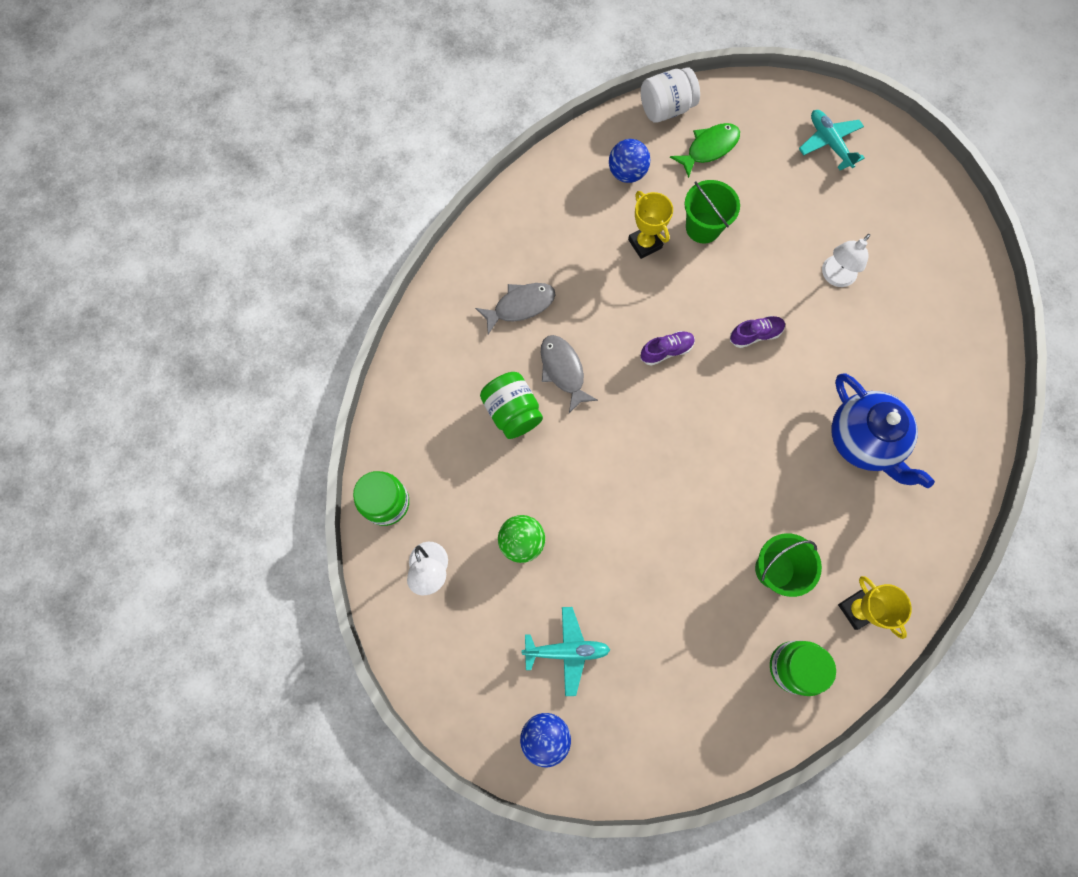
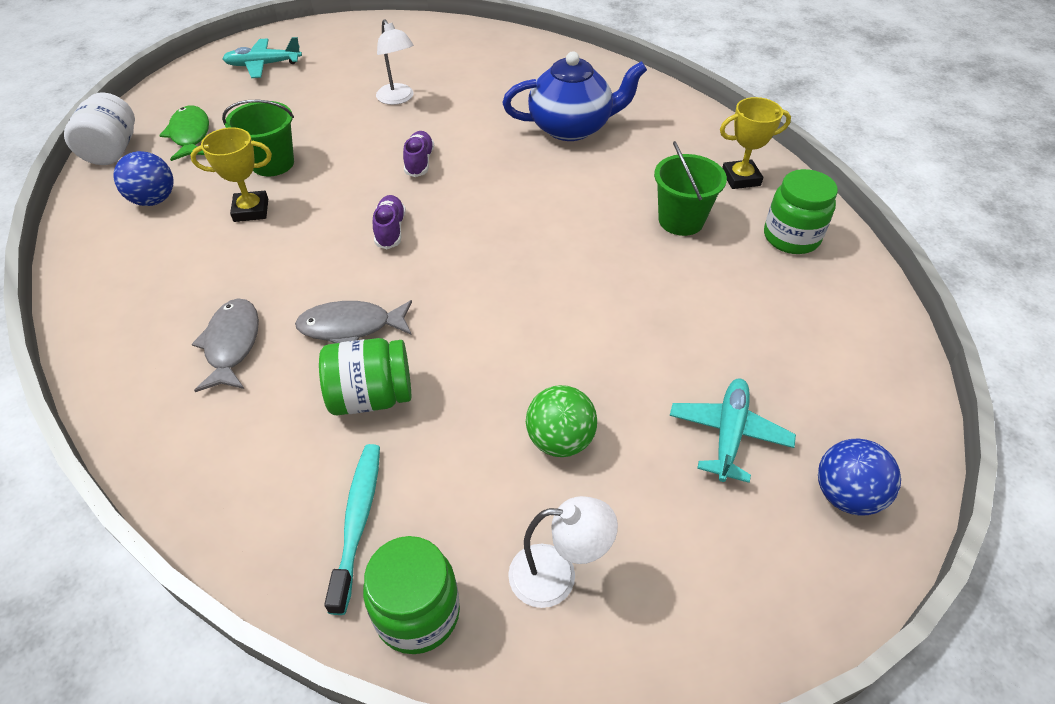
camera: 70 degrees left, 25 degrees down
(427, 446) = (358, 521): none -> turquoise toothbrush

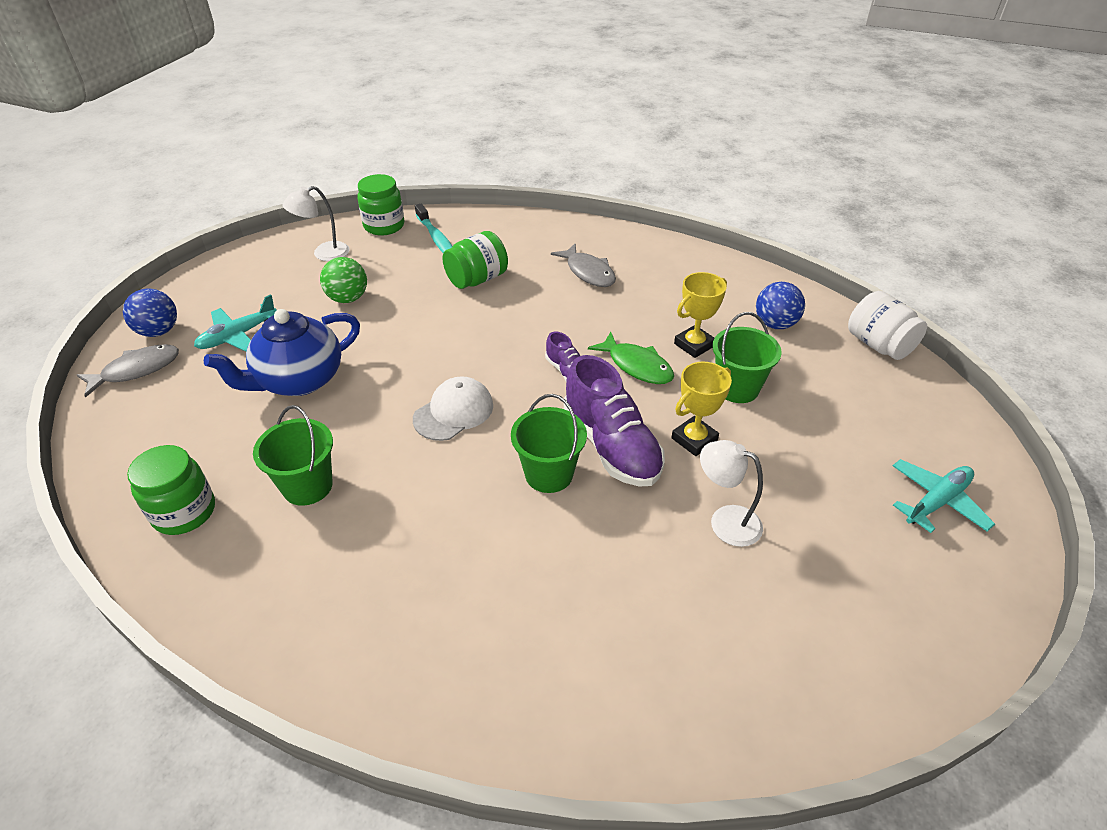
camera: 150 degrees right, 5 degrees down
(190, 135) = (848, 384): green fish -> green fish (636, 366)
(351, 327) = (526, 305): grey fish -> grey fish (136, 370)
(419, 162) = (611, 445): purple shoe -> purple shoe, size x1.96
(484, 161) = (549, 474): none -> green bucket
(523, 234) = (453, 412): none -> white cap
(571, 127) = (486, 569): blue teapot -> blue teapot (299, 380)
(728, 434) = (238, 336): turquoise plane -> turquoise plane turned 60 degrees clockwise
(740, 178) = (246, 575): yellow trophy -> yellow trophy (694, 439)

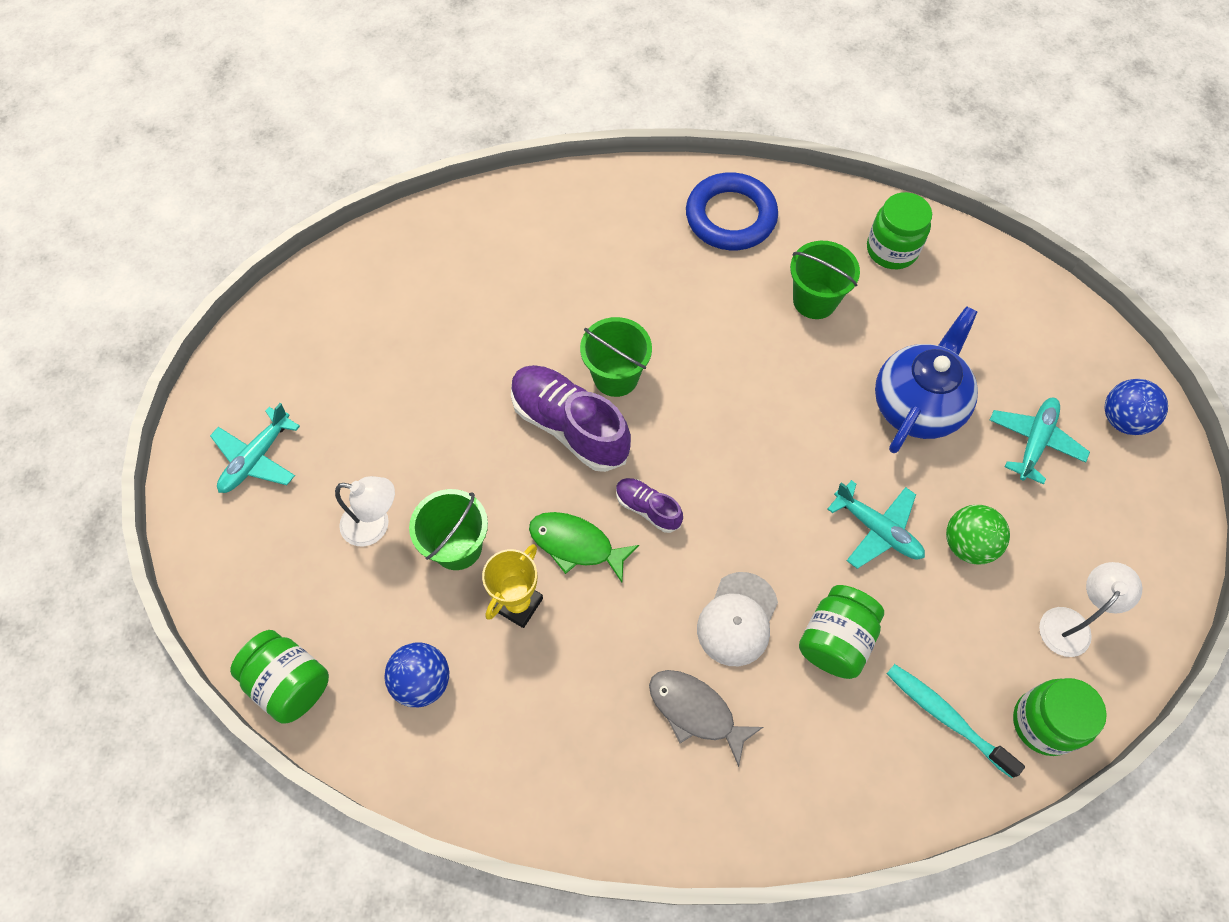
camera: 160 degrees right, 20 degrees up
(136, 370) = (1085, 364): grey fish -> none
(319, 610) = (730, 217): none -> blue ring
(402, 320) = (877, 530): none -> turquoise plane
(453, 412) = (739, 416): white cap -> white cap (737, 619)
(694, 439) = (491, 459): yellow trophy -> none
(725, 521) = (448, 379): white lamp -> white lamp (375, 525)
(878, 345) = (290, 683): white jar -> green jar

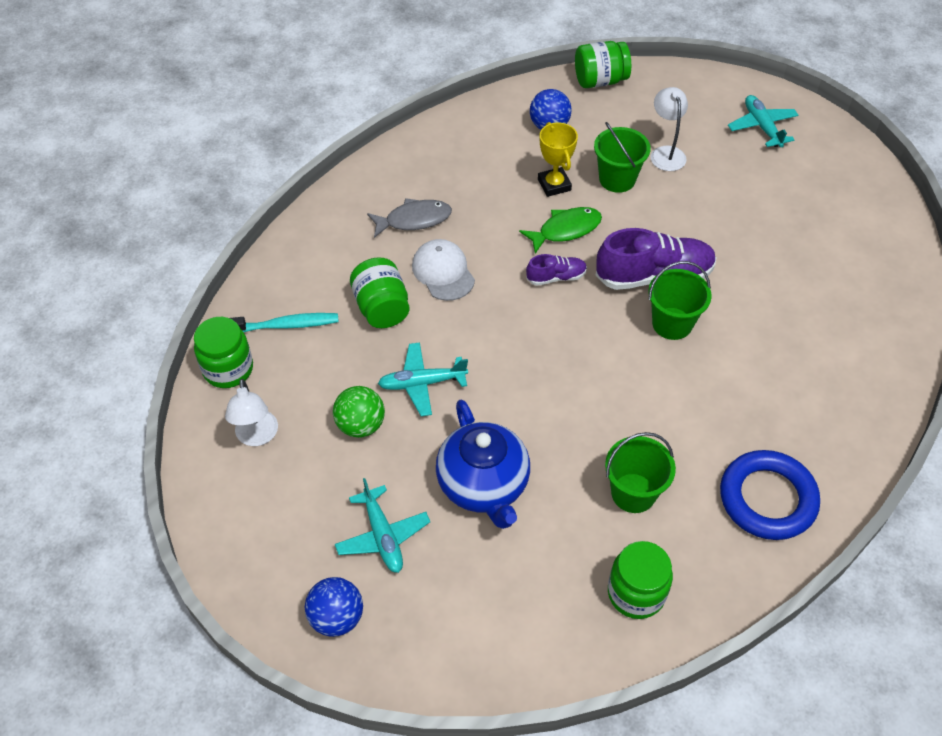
camera: 130 degrees right, 10 degrees down
(375, 525) = (666, 153): white lamp -> white lamp turned 120 degrees clockwise

